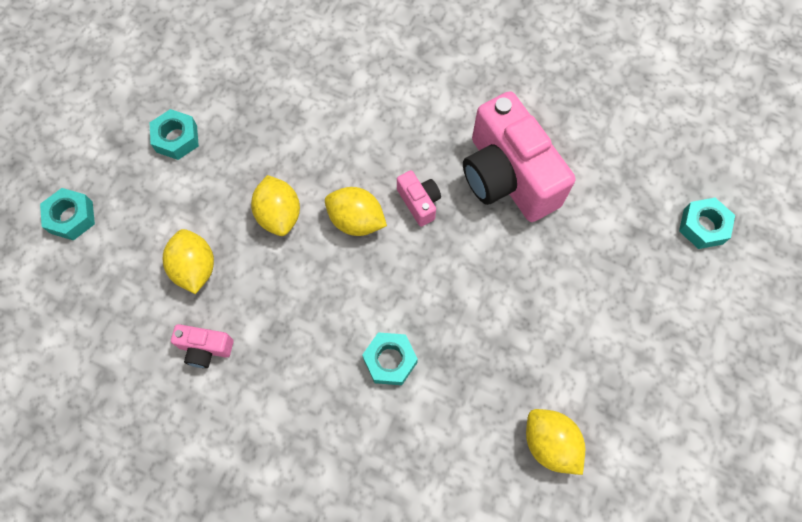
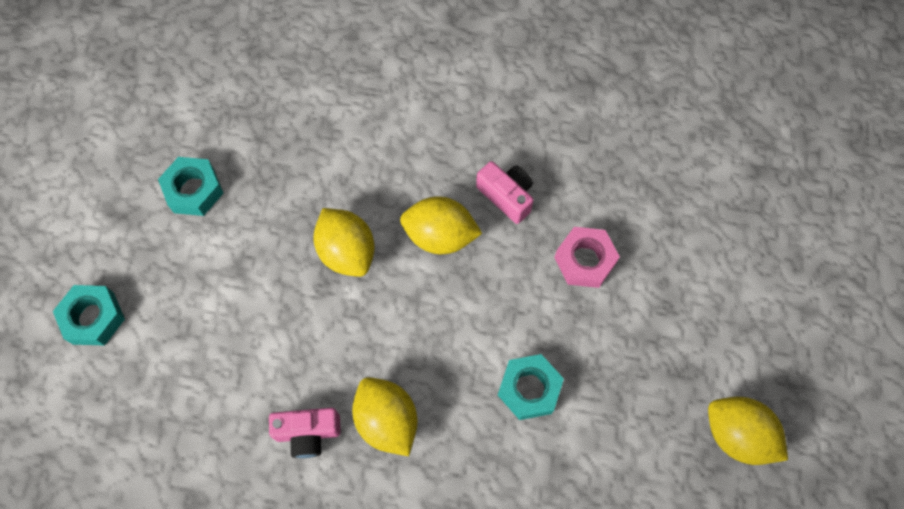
camera: 15 degrees left, 0 degrees up
(195, 268) = (265, 341): yellow lemon -> yellow lemon (387, 420)
(467, 269) = (585, 260): none -> pink nut
(507, 177) = (598, 141): pink camera -> none
(703, 226) = (831, 145): turquoise nut -> none

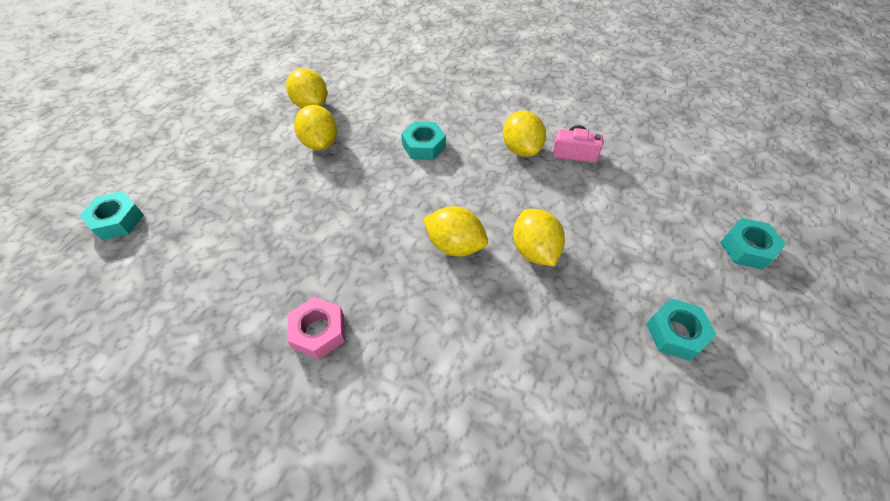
camera: 165 degrees left, 15 degrees down
(506, 196) = (389, 262): pink camera -> none
(585, 260) = (350, 205): pink nut -> pink nut (319, 331)
(678, 355) = (320, 143): none -> yellow lemon
(841, 170) = (117, 220): none -> turquoise nut

